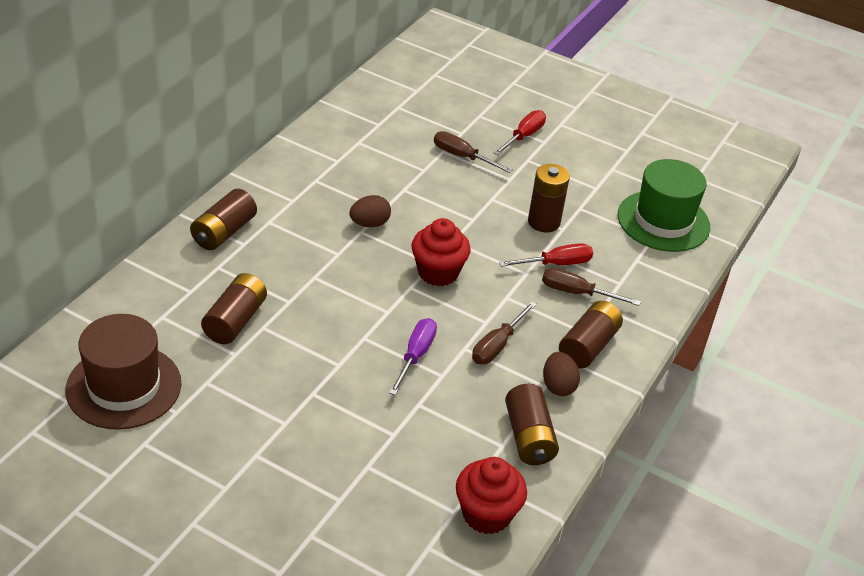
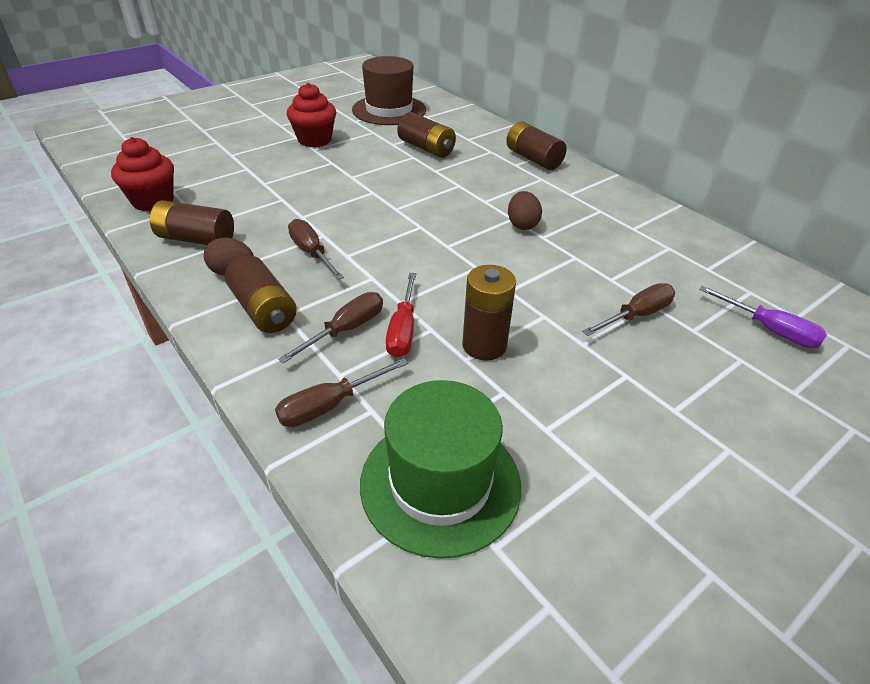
camera: 115 degrees right, 0 degrees up
(415, 355) = (334, 209): purple screwdriver -> purple screwdriver (770, 330)
(438, 272) = (432, 245): red cupcake -> red cupcake (314, 140)
(523, 136) = (688, 390): red screwdriver -> none
(647, 279) = (330, 405): none -> brown screwdriver

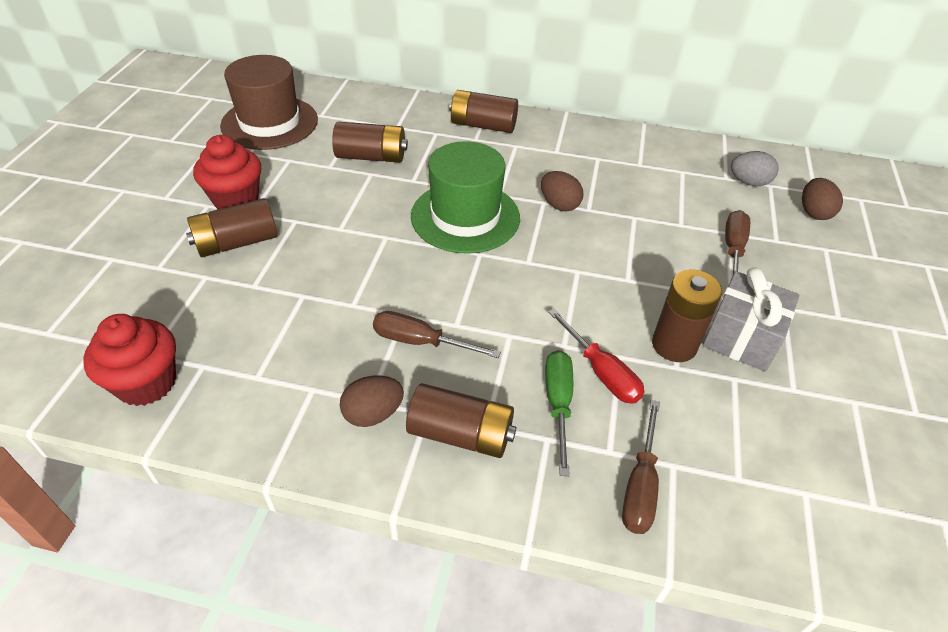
camera: 40 degrees left, 5 degrees up
(196, 239) = (276, 400): brown battery -> brown battery (237, 243)
(346, 330) = (558, 404): brown screwdriver -> green screwdriver
(440, 483) = (790, 488): green hat -> green hat (465, 217)
(551, 372) = (741, 337): none -> grey gift
(728, 280) = (749, 182): none -> grey egg
(770, 330) = (814, 212): purple screwdriver -> brown egg

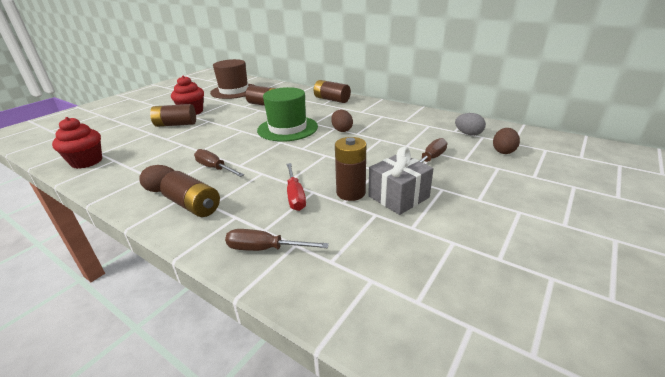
camera: 25 degrees right, 15 degrees down
(558, 404) = (257, 204): green screwdriver -> none
(640, 485) = (265, 249): brown screwdriver -> brown screwdriver turned 60 degrees clockwise

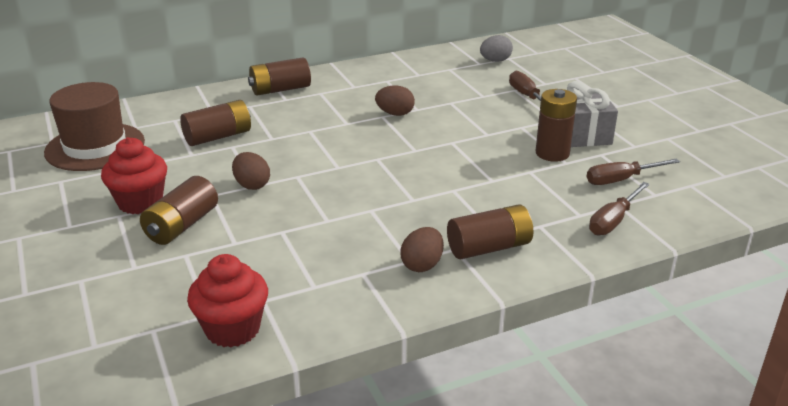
camera: 60 degrees left, 0 degrees up
(214, 168) = (402, 218): brown screwdriver -> brown screwdriver (621, 180)
(287, 128) = (340, 143): green hat -> none
(295, 196) = (529, 183): red screwdriver -> none
(503, 151) = (548, 63): brown egg -> brown egg (252, 185)

